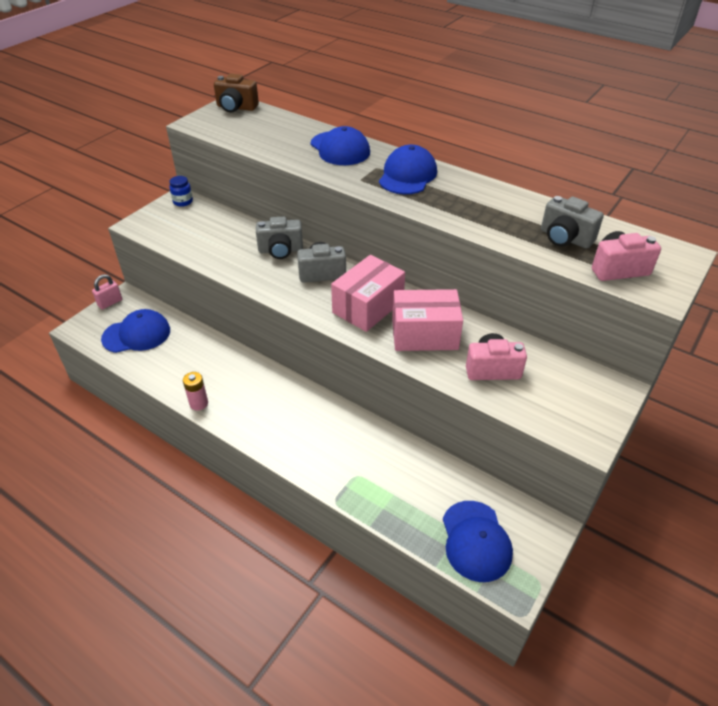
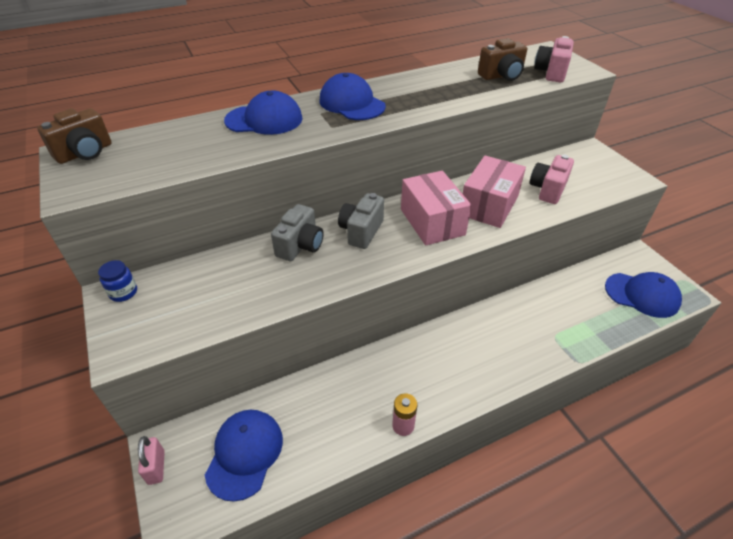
camera: 60 degrees left, 0 degrees up
(565, 238) = (501, 76): grey camera -> brown camera

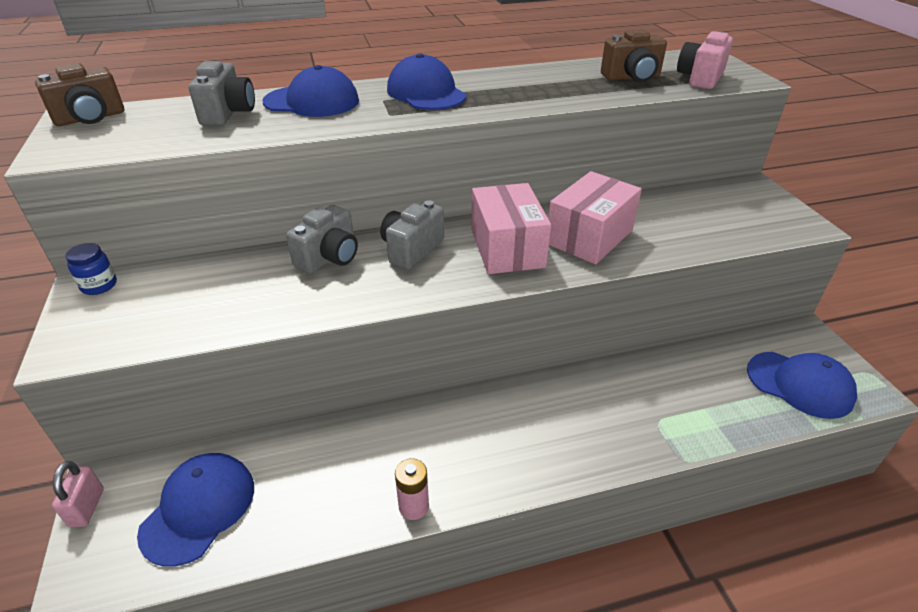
camera: 10 degrees right, 5 degrees down
(200, 137) = (228, 113): none -> grey camera
(548, 190) = (676, 226): pink camera -> none

